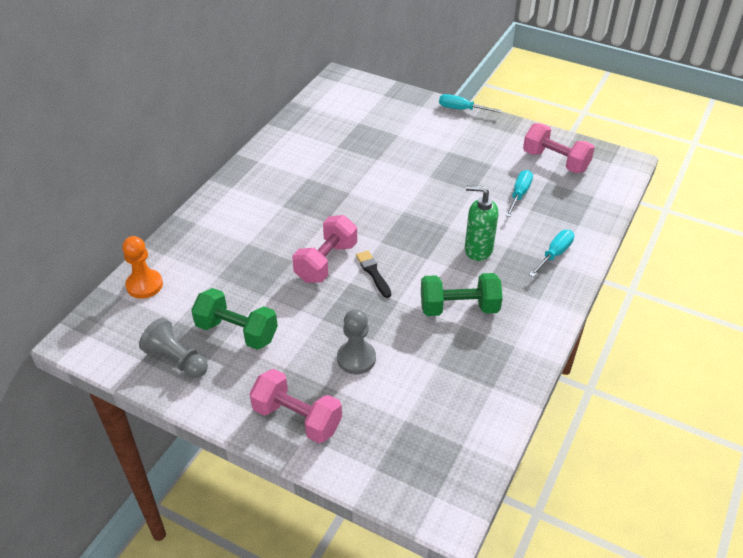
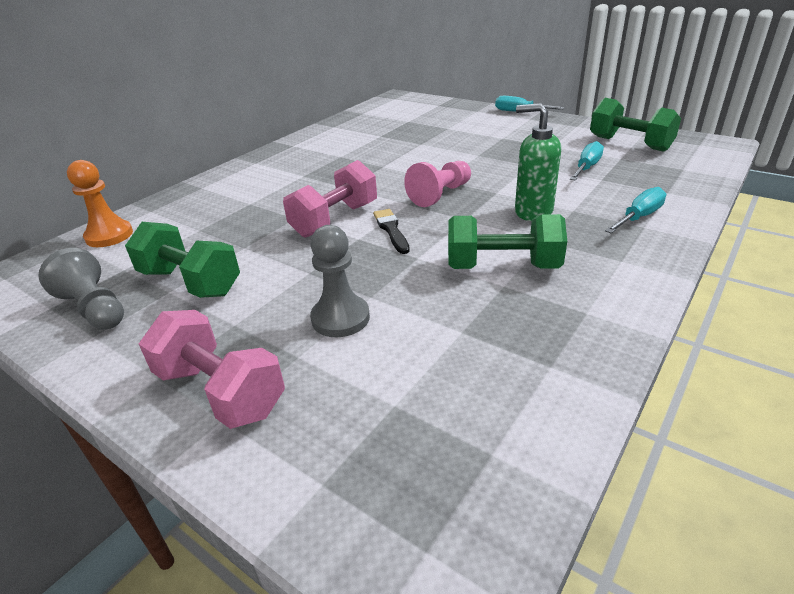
camera: 10 degrees right, 10 degrees down
(404, 230) = (440, 195): none -> pink pawn
(555, 161) = (629, 144): pink dumbbell -> green dumbbell

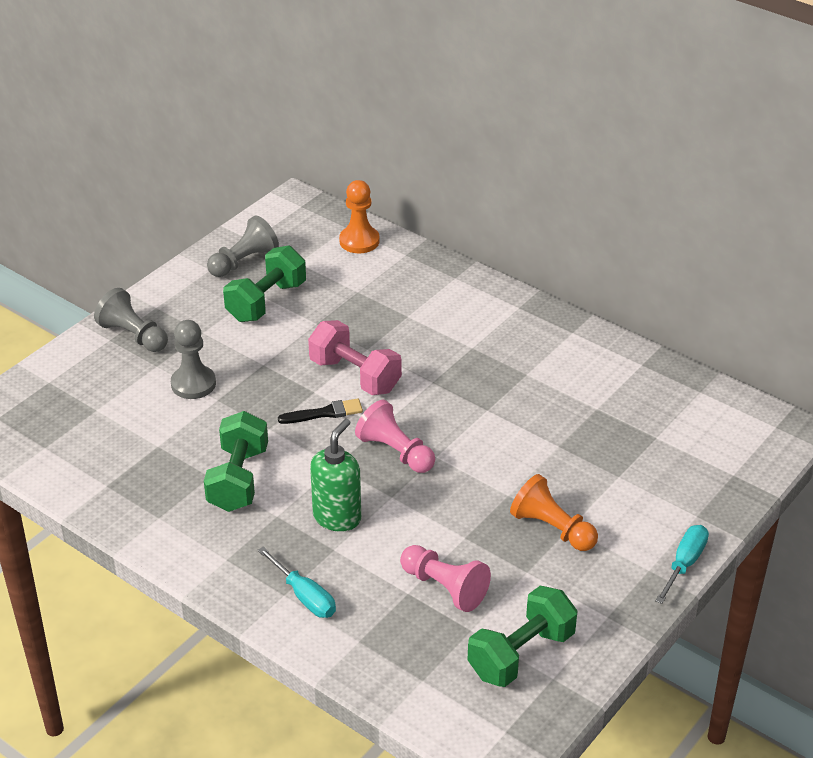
camera: 90 degrees right, 5 degrees up
(220, 391) = (133, 335): pink dumbbell -> grey pawn
(506, 141) = (552, 528): none -> orange pawn
(586, 168) = (445, 588): turquoise screwdriver -> pink pawn

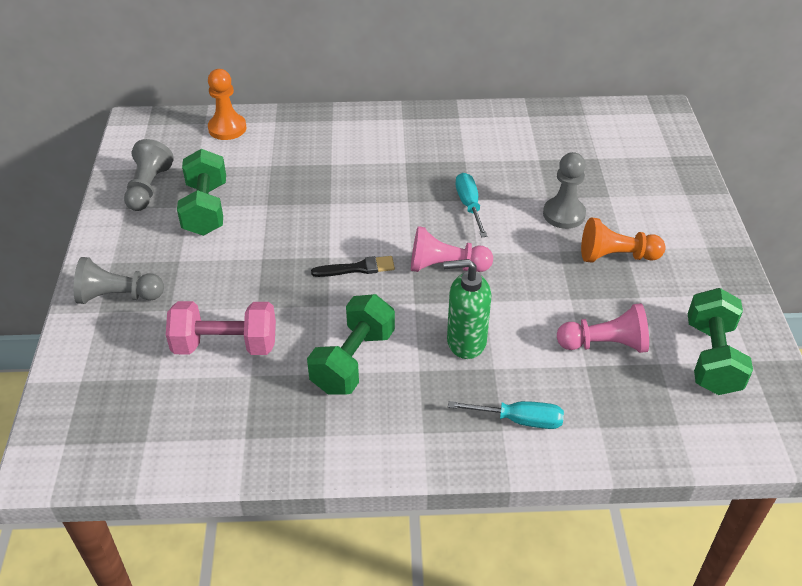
camera: 40 degrees left, 5 degrees up
(193, 384) = (221, 306): grey pawn -> grey pawn (564, 214)
(238, 479) = (353, 361): green dumbbell -> green dumbbell turned 60 degrees clockwise
(324, 413) = (357, 268): black brush -> black brush turned 45 degrees clockwise
(337, 517) = (465, 342): green soap dispenser -> green soap dispenser turned 75 degrees counterclockwise
(355, 375) = (346, 227): pink dumbbell -> pink dumbbell (225, 345)
(684, 564) = (720, 230): turquoise screwdriver -> turquoise screwdriver (469, 206)

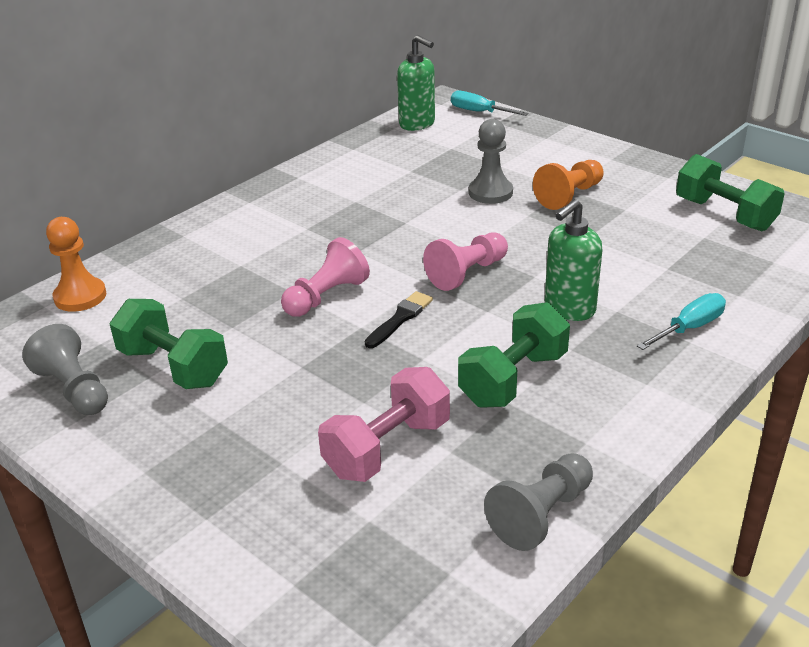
camera: 45 degrees left, 10 degrees down
(118, 296) = (205, 491): grey pawn -> grey pawn (541, 515)
(353, 361) = (513, 379): green dumbbell -> green dumbbell turned 60 degrees clockwise
(469, 206) = (413, 226): turquoise screwdriver -> turquoise screwdriver (479, 112)
(605, 344) = (655, 248): pink pawn -> pink pawn (326, 296)
(606, 121) = (417, 124): none -> green soap dispenser

